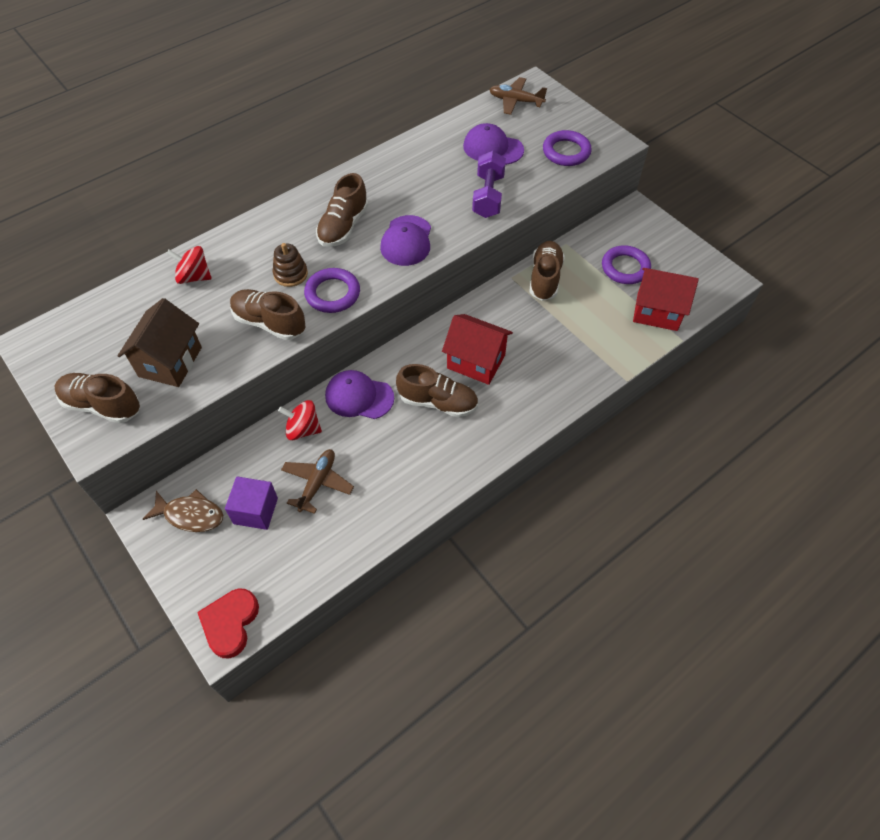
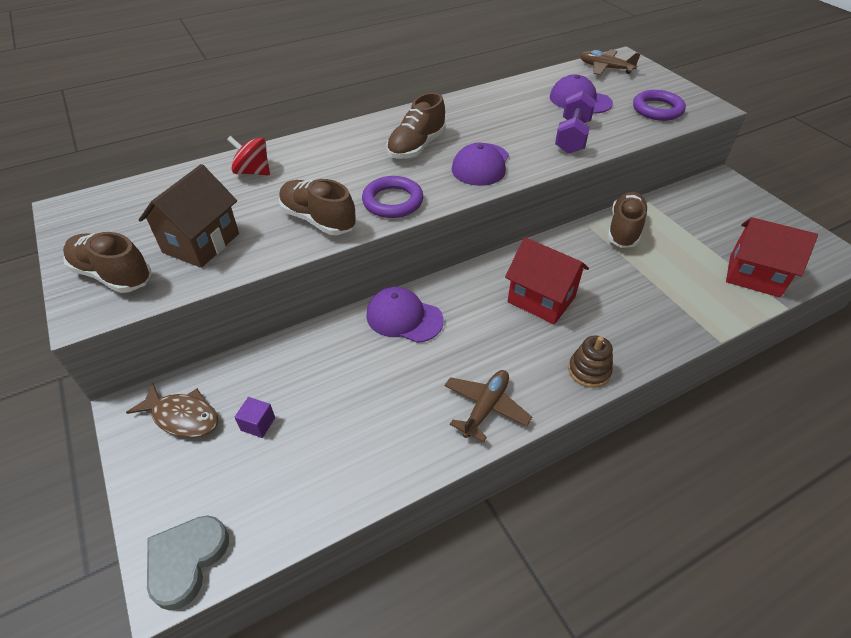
camera: 10 degrees right, 10 degrees down
(230, 623) = (186, 561): red heart -> grey heart
(255, 511) = (258, 424): purple cube -> purple cube, size x0.58
(290, 274) = (352, 180): brown stacking toy -> brown stacking toy (589, 371)
(303, 429) = (334, 342): red spinning top -> none
(317, 483) = (337, 403): brown plane -> brown plane (485, 407)
(438, 402) = (493, 335): brown shoe -> none
(625, 268) = (714, 230): purple ring -> none

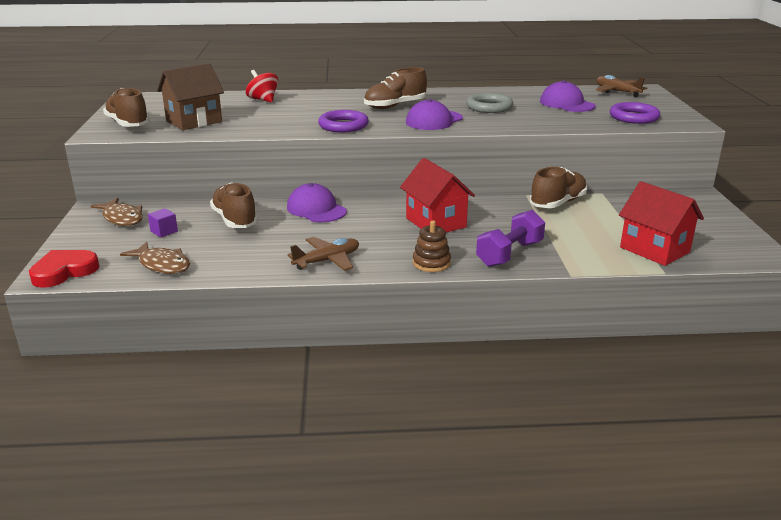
camera: 25 degrees right, 20 degrees down
(186, 561) = (64, 272): grey heart -> red heart
(305, 492) = (162, 265): none -> brown fish
(318, 220) = (280, 125): brown shoe -> brown shoe (235, 220)
(513, 124) = (489, 107): none -> grey ring
(572, 136) = (532, 119): purple dumbbell -> purple dumbbell (509, 254)

